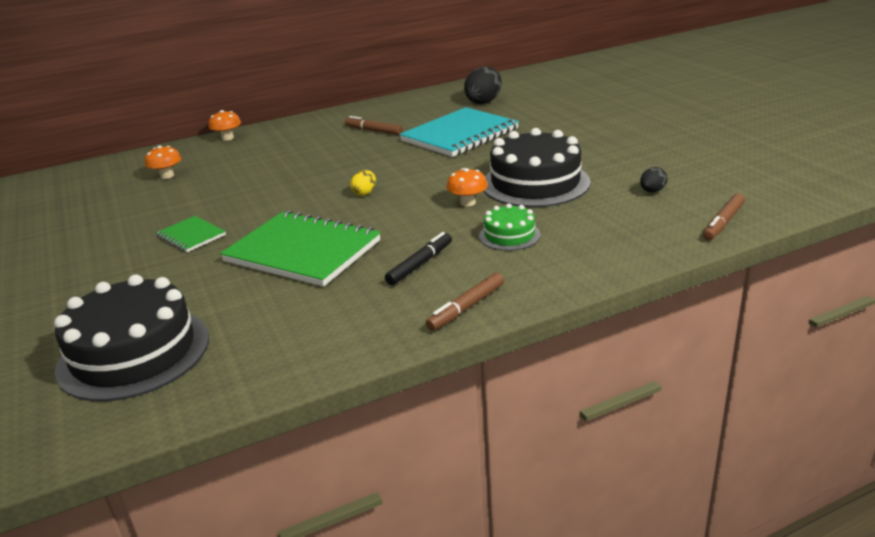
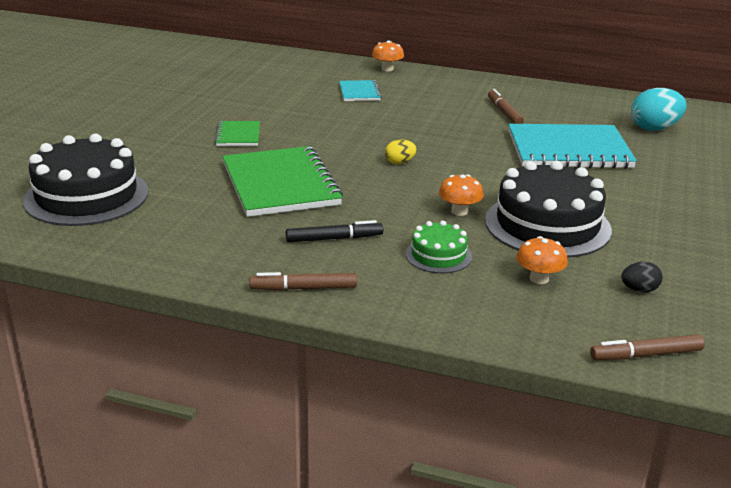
camera: 40 degrees right, 0 degrees up
(167, 176) = (298, 82): orange mushroom -> orange mushroom (539, 278)
(237, 162) = (359, 92): none -> turquoise notebook
(484, 102) = (654, 128): black egg -> turquoise egg

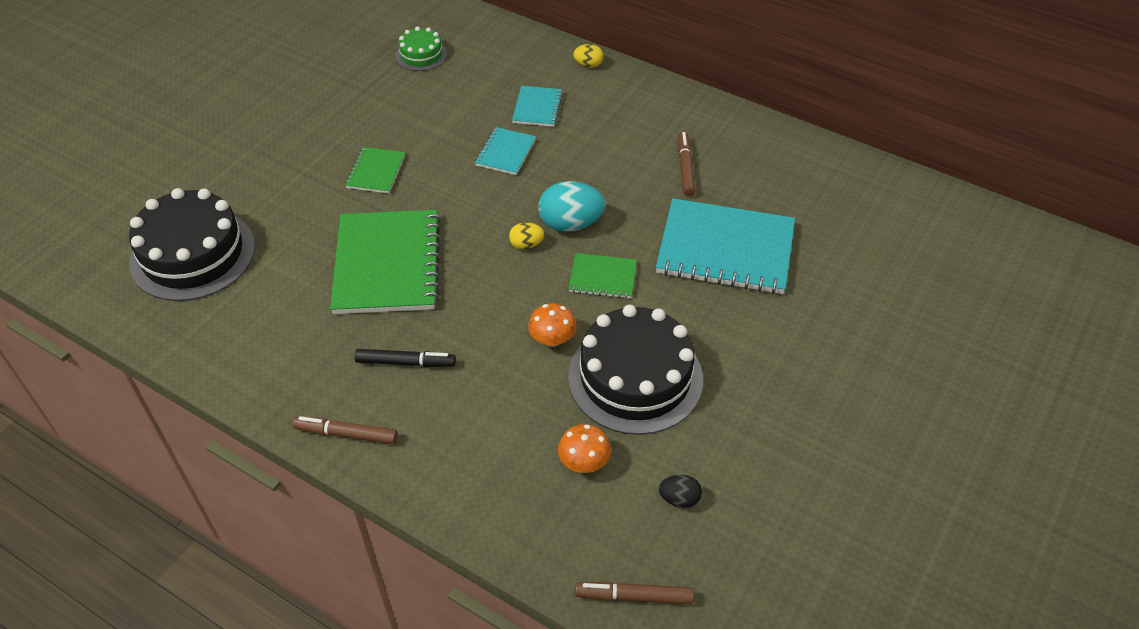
camera: 15 degrees right, 20 degrees up
(348, 116) = (506, 152): none -> turquoise notebook
(387, 69) = (588, 65): orange mushroom -> yellow egg
(438, 255) = (498, 407): green cake -> green cake (421, 55)
(478, 173) = (602, 277): none -> green notebook
(654, 128) = (848, 223): turquoise egg -> turquoise egg (571, 224)

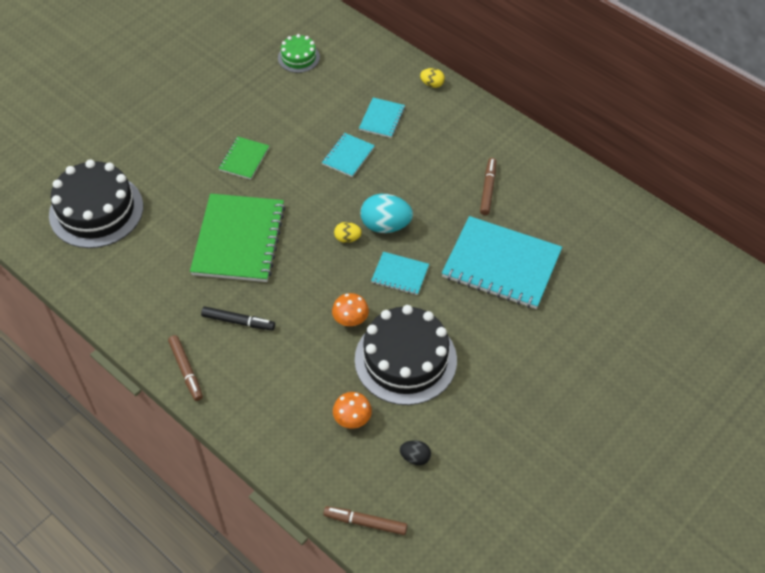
camera: 10 degrees right, 5 degrees up
(346, 434) = (186, 370): brown marker -> brown marker turned 135 degrees counterclockwise
(602, 277) = (400, 274): green notebook -> turquoise notebook

